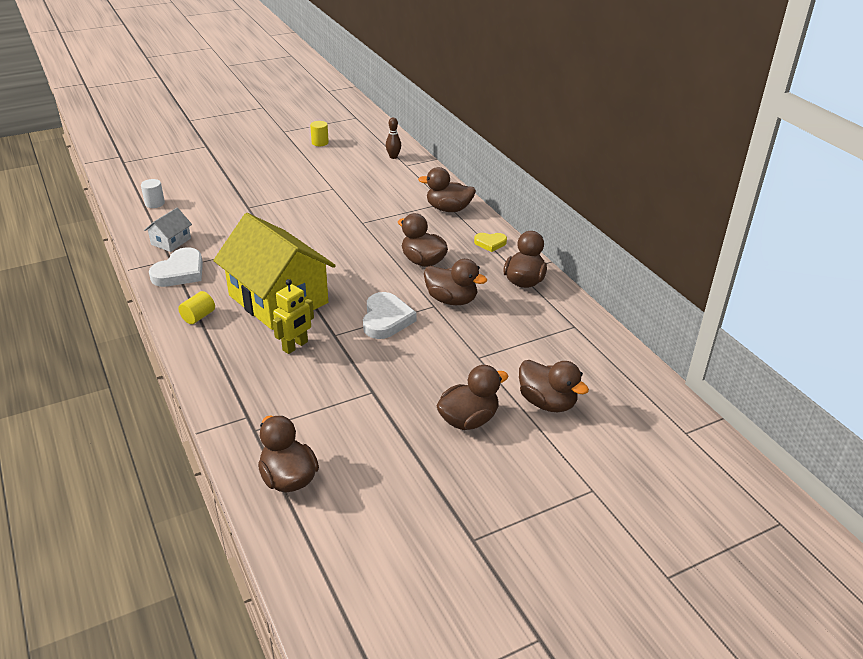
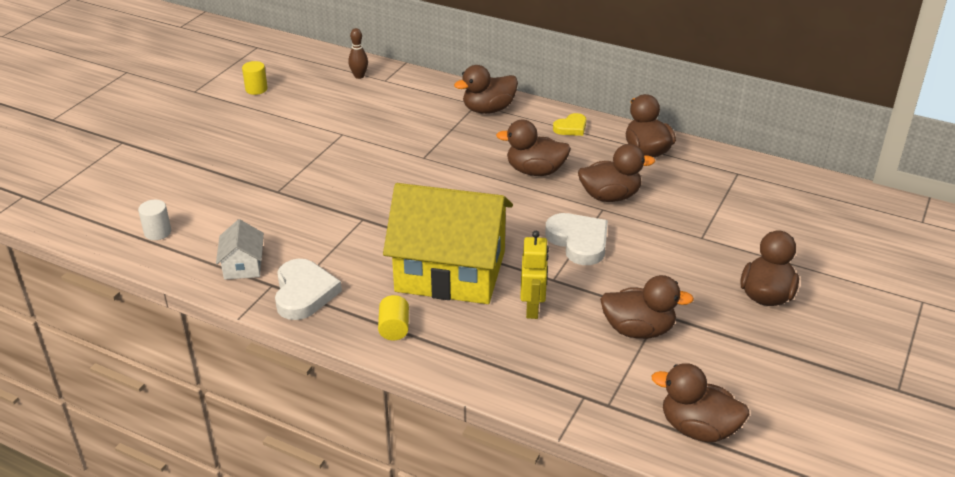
camera: 35 degrees left, 0 degrees up
(547, 402) = (803, 249): brown duck -> brown duck (638, 330)

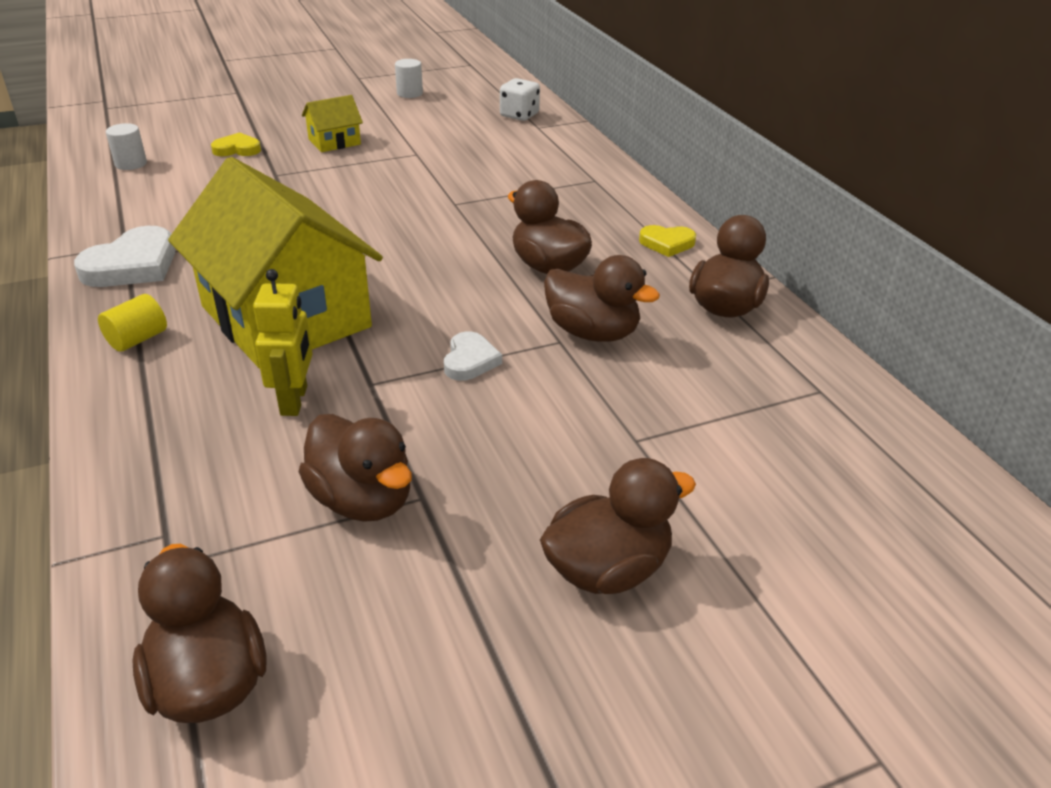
camera: 40 degrees right, 0 degrees up
(214, 186) = (237, 149): none -> yellow heart
(243, 265) = (135, 218): white house -> none
(256, 89) = (409, 93): yellow cylinder -> white cylinder
(272, 149) = (334, 142): none -> yellow house
(359, 76) = (519, 115): brown bowling pin -> white dice
(488, 109) = (599, 190): brown duck -> none
(533, 308) = (295, 400): yellow robot -> yellow robot turned 45 degrees counterclockwise
(579, 242) = (470, 360): white heart -> white heart, size x0.59

